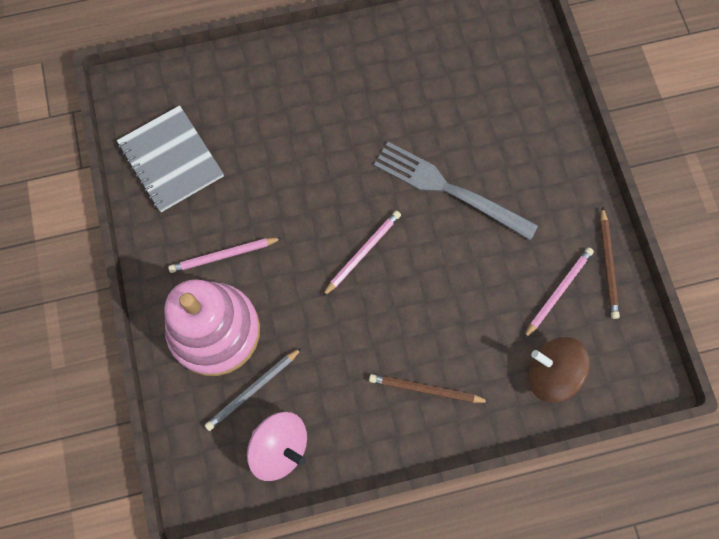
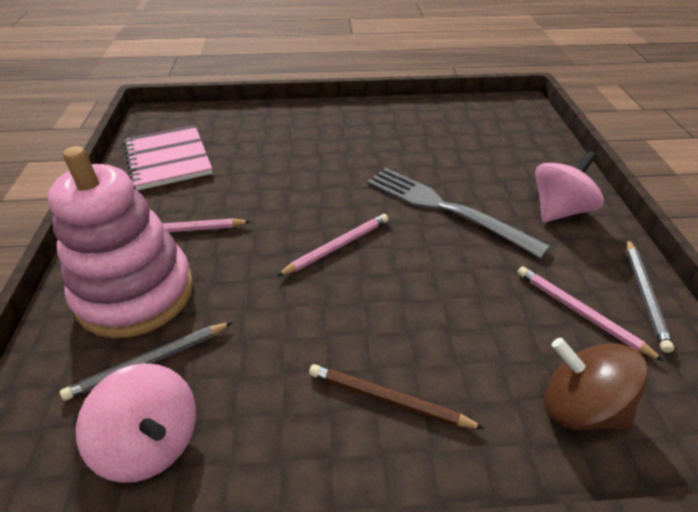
camera: 10 degrees right, 30 degrees down
(171, 160) = (168, 159): grey notebook -> pink notebook
(548, 175) = (559, 210): none -> pink spinning top
(558, 292) = (580, 313): pink pencil -> pink pencil turned 90 degrees counterclockwise
(608, 265) = (645, 295): brown pencil -> grey pencil

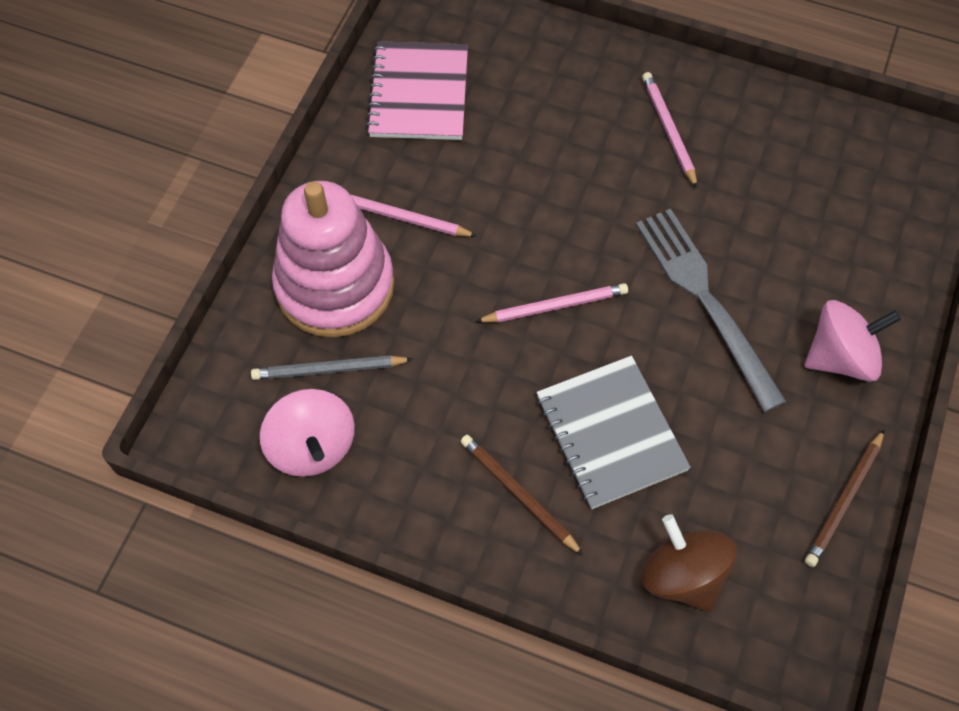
camera: 25 degrees right, 20 degrees up
(437, 317) = (610, 433): none -> grey notebook
(580, 313) = (757, 490): pink pencil -> pink pencil (668, 130)
(645, 295) = (844, 500): grey pencil -> brown pencil

